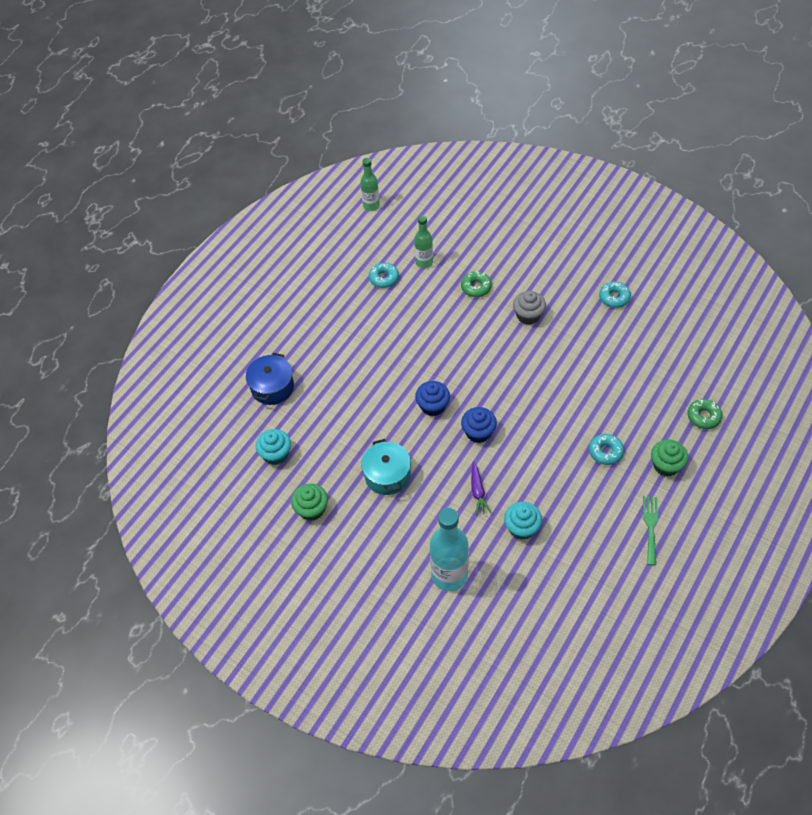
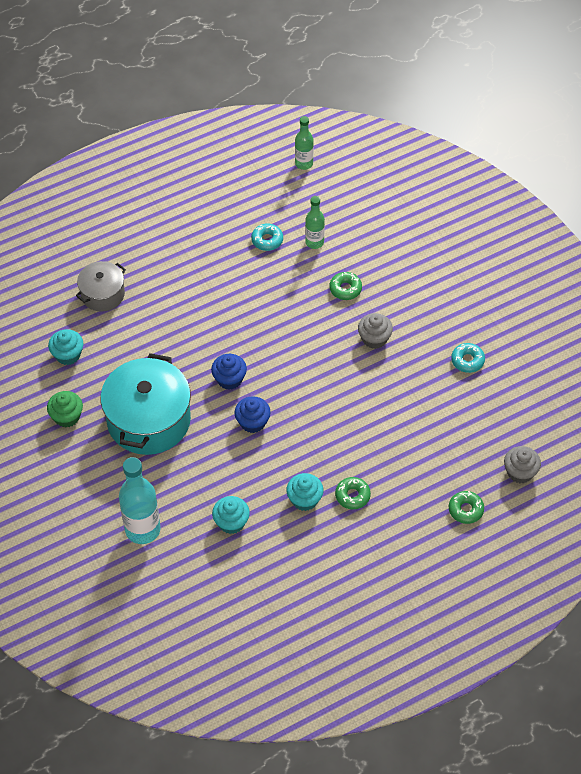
camera: 25 degrees right, 0 degrees up
(272, 387) = (103, 294): blue pot -> grey pot
(387, 475) = (149, 420): turquoise pot -> turquoise pot, size x1.81
(478, 491) = (216, 473): purple carrot -> none
(569, 475) = (304, 499): none -> turquoise cupcake
(605, 452) = (352, 495): turquoise donut -> green donut
(650, 526) = (343, 578): green fork -> none
(666, 465) = (397, 534): green cupcake -> none
(721, 365) = (520, 472): none -> grey cupcake

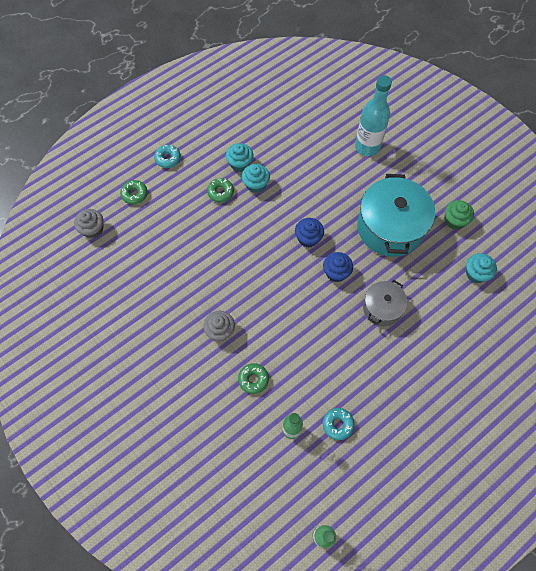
camera: 170 degrees right, 10 degrees up
(103, 294) = (470, 337): grey pot -> grey pot (382, 308)
(231, 522) = (306, 160): turquoise cupcake -> turquoise cupcake (240, 163)
(467, 360) = (137, 321): turquoise donut -> turquoise donut (168, 158)

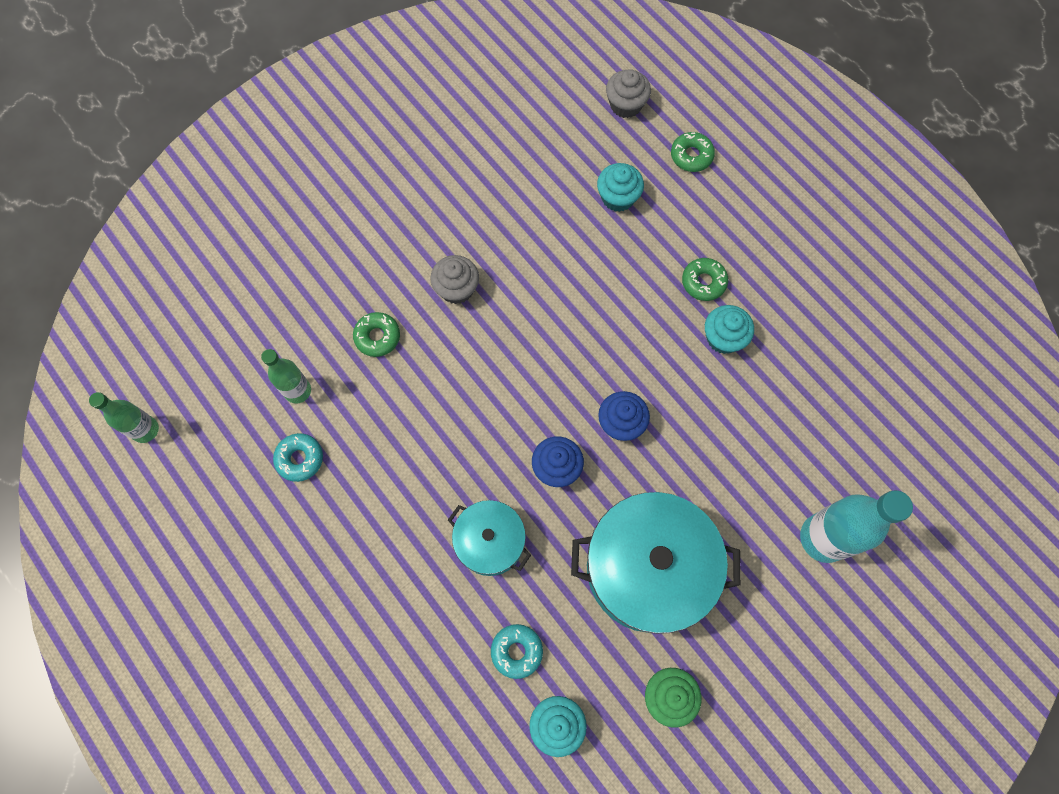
camera: 90 degrees right, 5 degrees up
(168, 158) = (764, 199): turquoise donut -> turquoise donut (517, 651)
(240, 163) = (764, 311): turquoise cupcake -> turquoise cupcake (618, 197)
(382, 308) = (490, 542): grey pot -> turquoise pot

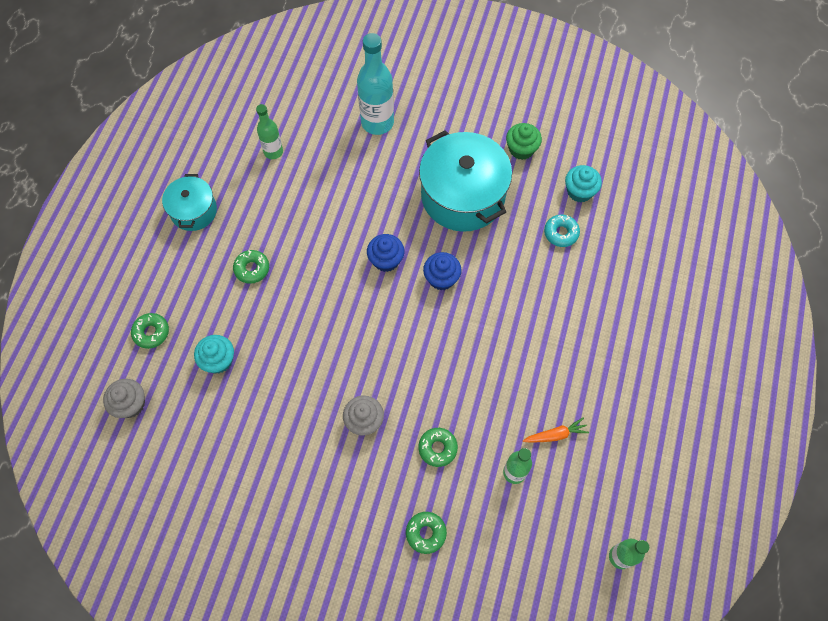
camera: 125 degrees left, 5 degrees down
(300, 459) = (555, 434): turquoise donut -> orange carrot
(311, 275) = (426, 533): none -> green donut
(490, 542) = (514, 286): turquoise pot -> turquoise pot (193, 211)
(723, 338) = (285, 236): turquoise cupcake -> none
(851, 390) = (273, 152): none -> green bottle

